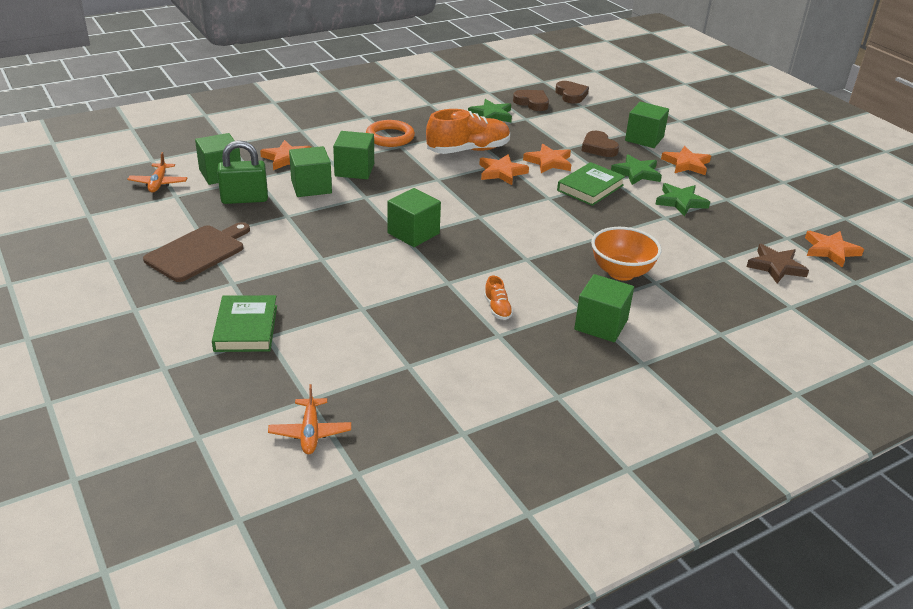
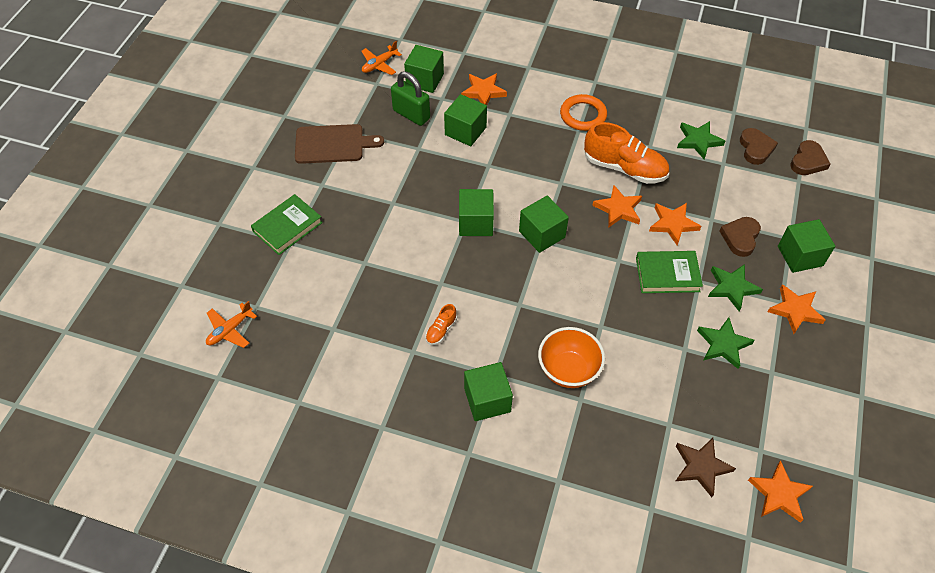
camera: 50 degrees right, 20 degrees up
(354, 170) = (514, 133): green cube -> green cube (542, 234)

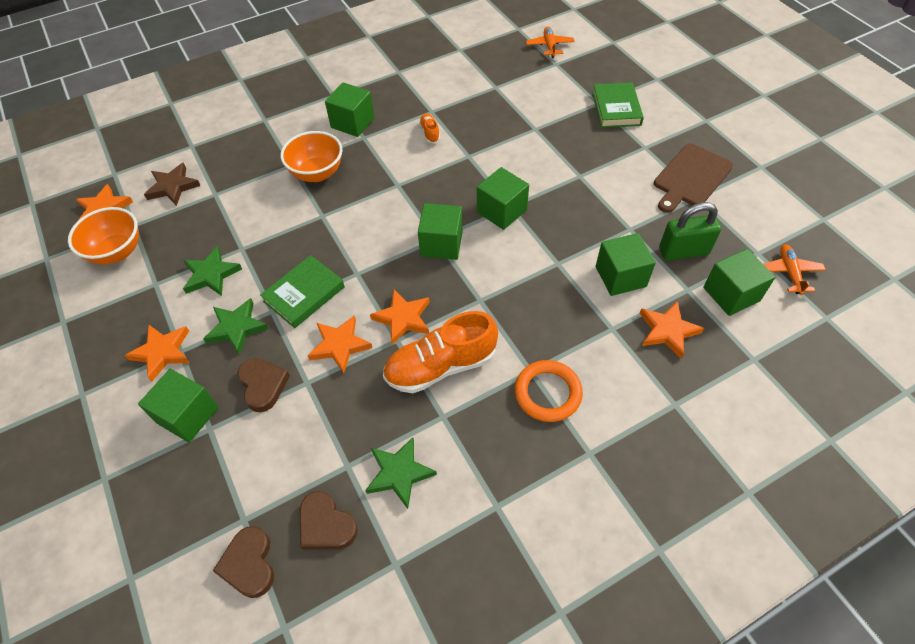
camera: 135 degrees right, 0 degrees up
(788, 431) = (117, 252): none -> orange bowl

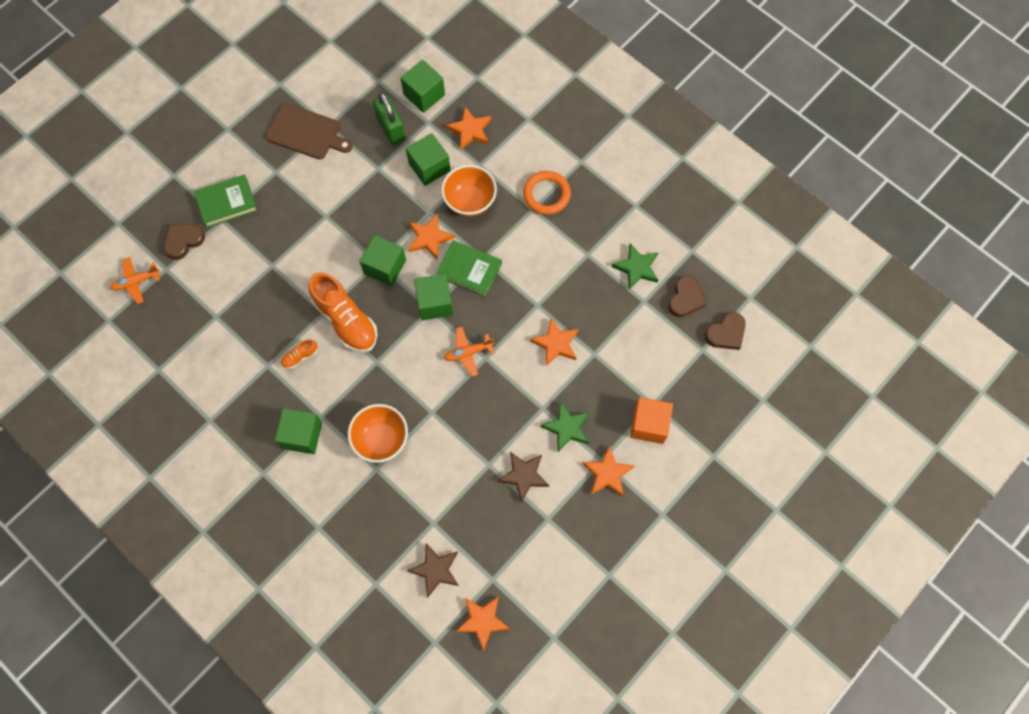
camera: 110 degrees left, 15 degrees up
(117, 252) = (526, 574): orange bowl -> orange bowl (470, 201)
(188, 415) = (649, 425): green cube -> orange cube
(211, 274) = (523, 476): green star -> brown star
(263, 385) = (607, 383): brown heart -> brown heart (184, 241)
(304, 294) = (519, 390): green book -> green book (469, 270)
(403, 318) = (517, 307): orange star -> orange star (429, 238)
(441, 366) = (549, 267): orange shoe -> orange shoe (346, 320)
(789, 273) = (392, 60): orange plane -> orange plane (468, 352)

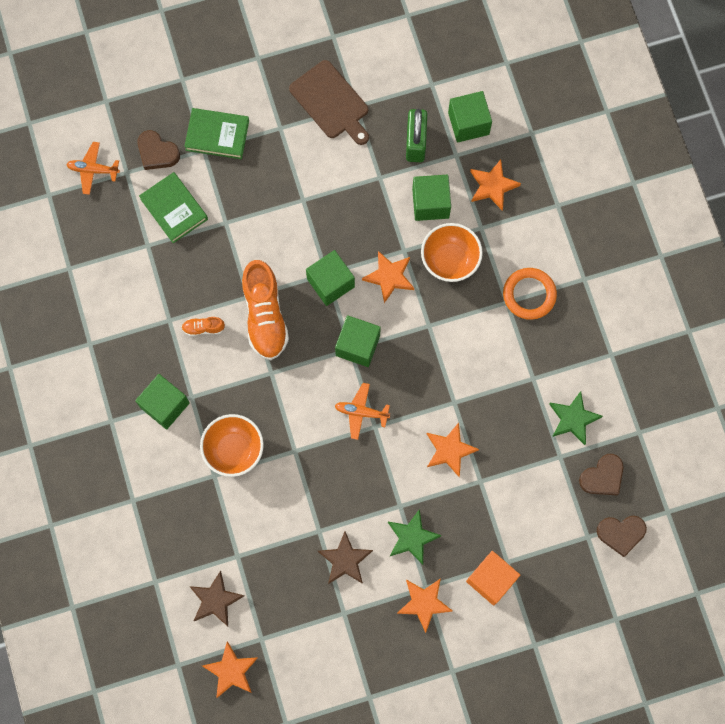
camera: 30 degrees right, 5 degrees up
(184, 241) = (157, 152): brown heart -> brown heart turned 135 degrees counterclockwise
(469, 270) = (409, 330): green book -> green book (174, 209)

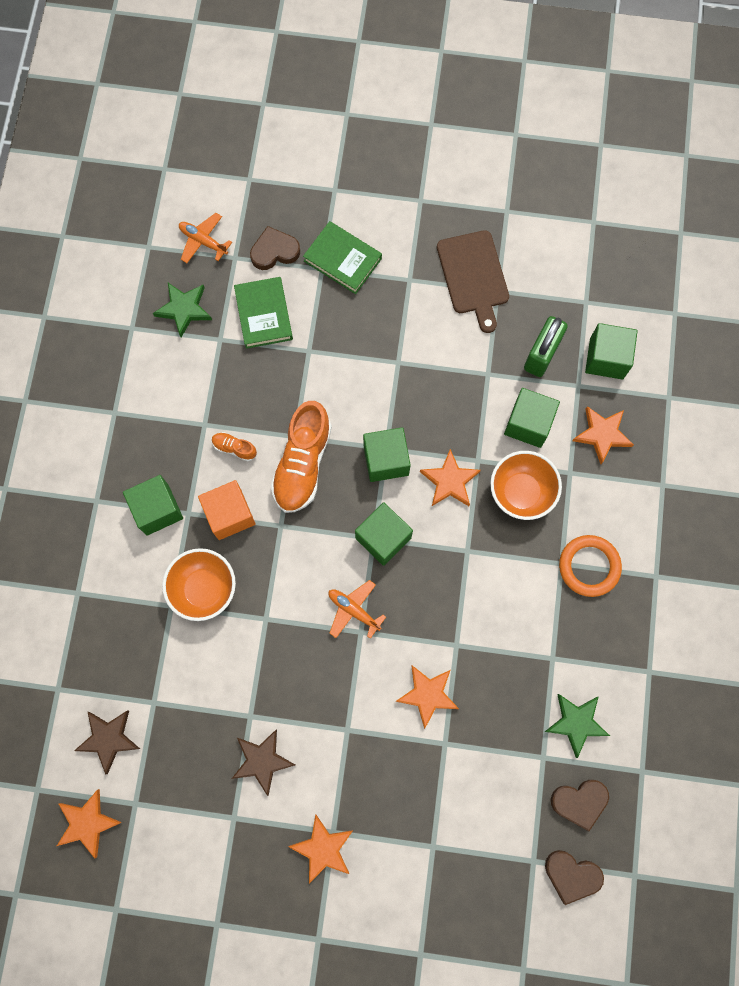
camera: 25 degrees right, 0 degrees up
(157, 152) = (274, 251): brown heart -> brown heart turned 105 degrees clockwise
(412, 538) = (343, 770): green star -> green star (184, 309)
(491, 579) = (407, 858): orange cube -> orange cube (229, 514)

